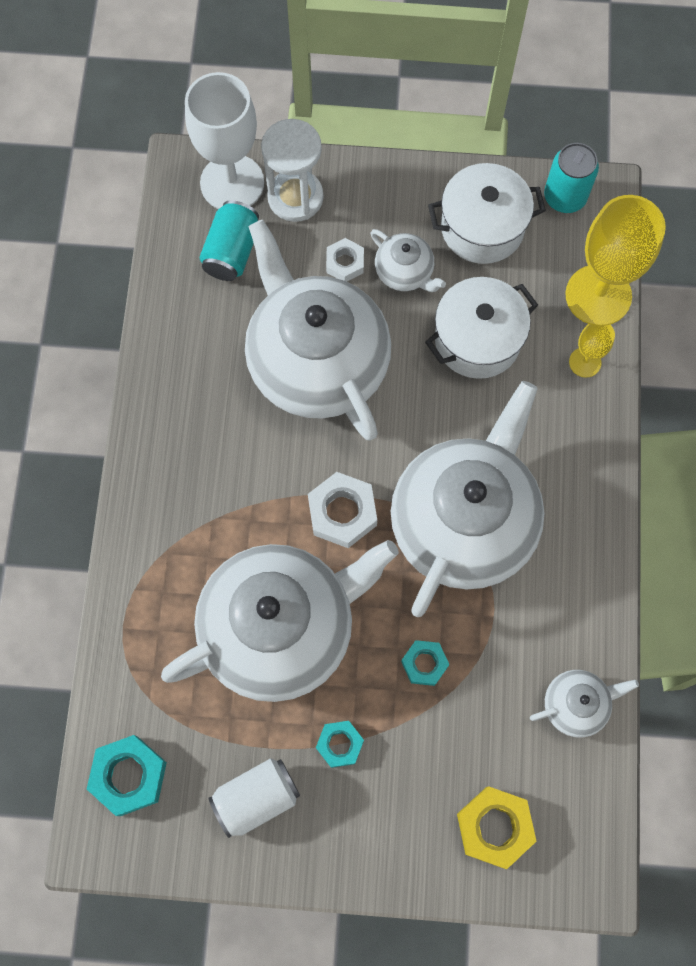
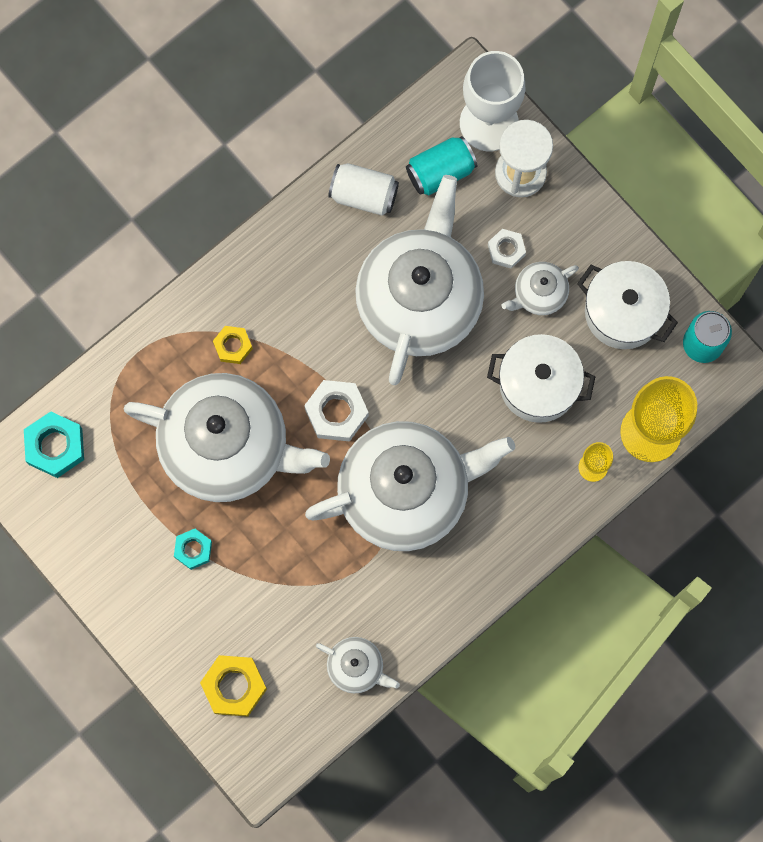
camera: 45 degrees right, 5 degrees up
(201, 541) = (233, 346): none -> yellow nut
(256, 798) = (115, 532): white can -> white can (364, 195)
(405, 272) = (539, 294): white teapot -> white teapot turned 60 degrees clockwise
(424, 664) = (291, 553): turquoise nut -> none

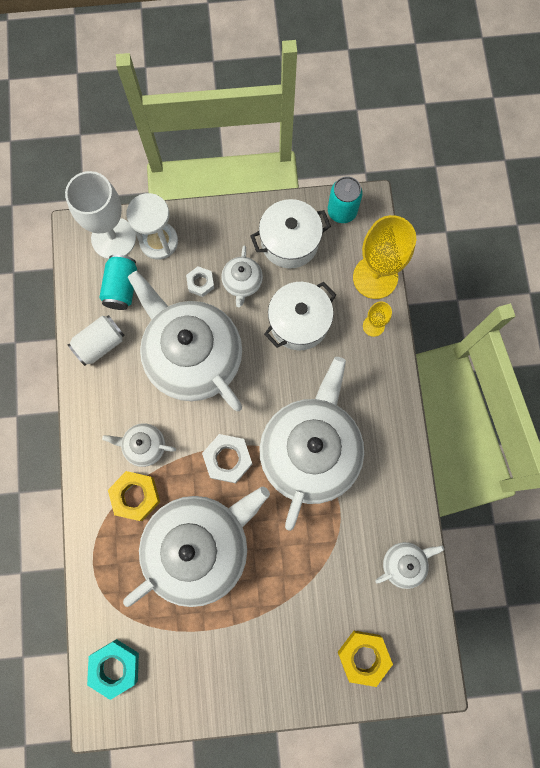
camera: 55 degrees left, 0 degrees up
(193, 549) = (252, 619): turquoise nut -> none
(233, 346) = (135, 496): yellow nut -> yellow nut, size x1.61
(289, 318) = (144, 446): none -> white teapot

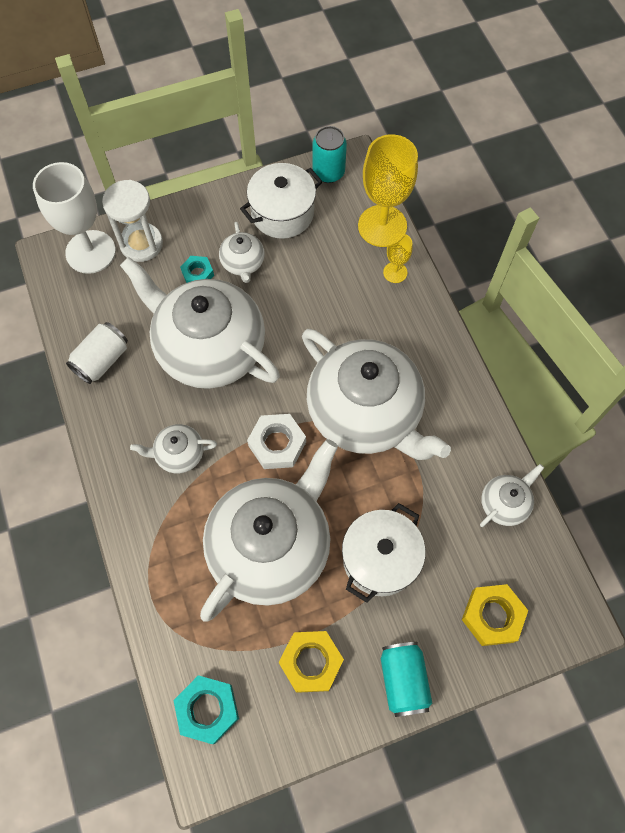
camera: 15 degrees left, 10 degrees down
(122, 288) = (112, 298): turquoise can -> turquoise can (403, 680)
(135, 496) = (182, 510): yellow nut -> yellow nut (311, 662)
(200, 283) = (198, 274): white nut -> turquoise nut
(299, 322) = (315, 287): white pot -> white pot (380, 558)
(310, 451) = (366, 413): white teapot -> white teapot turned 135 degrees clockwise

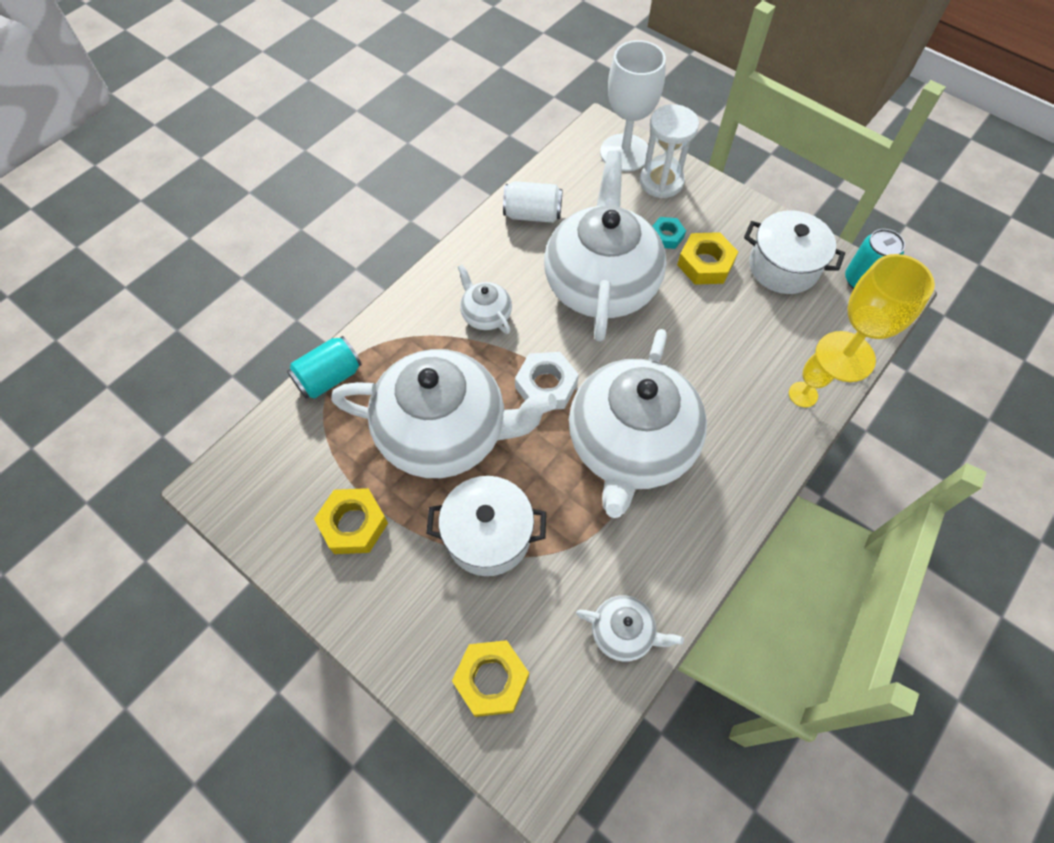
camera: 60 degrees right, 5 degrees down
(207, 709) = (269, 460): turquoise nut -> none
(243, 263) = (705, 264): white teapot -> yellow nut
(403, 680) = (378, 620): turquoise can -> turquoise can (329, 378)

